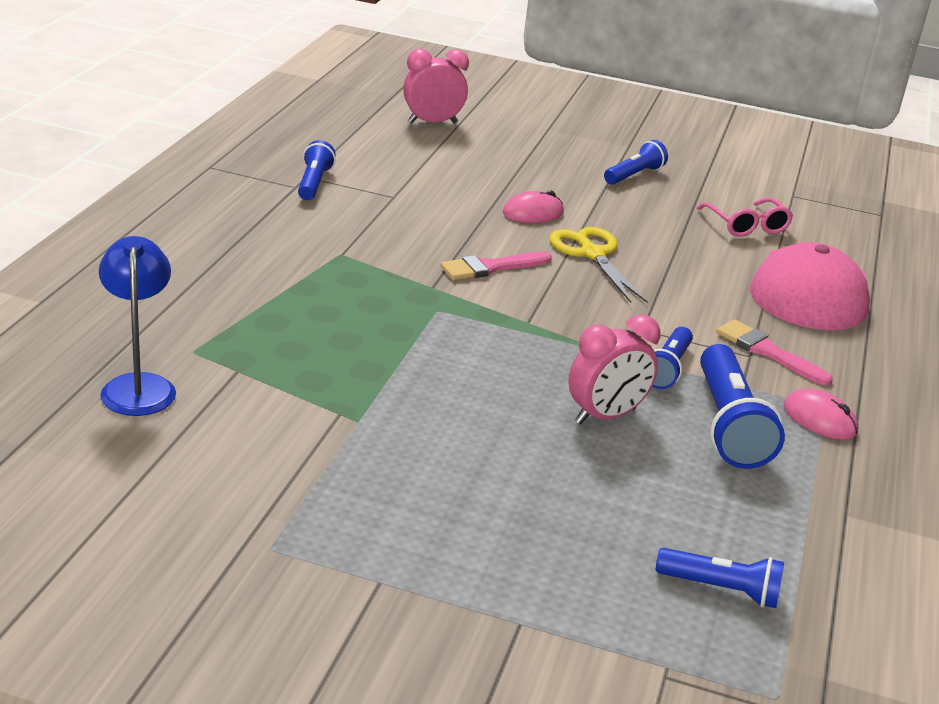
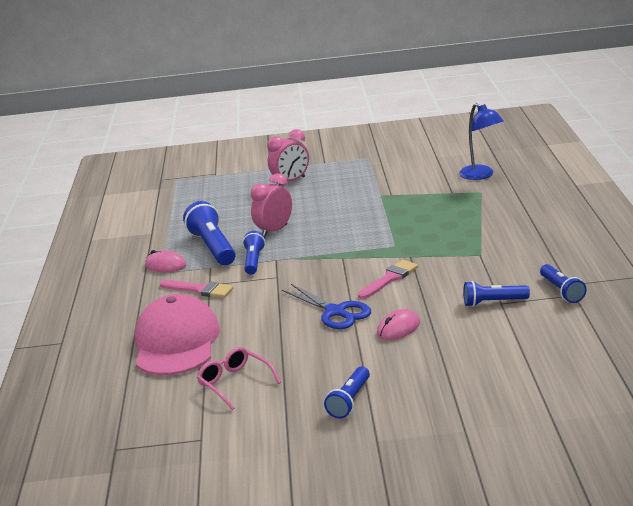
camera: 165 degrees right, 5 degrees down
(432, 123) = (564, 388): pink clock -> pink clock (291, 181)
(592, 254) = (335, 312): yellow scissors -> blue scissors
(721, 589) = (201, 196): blue flashlight -> blue flashlight (493, 302)

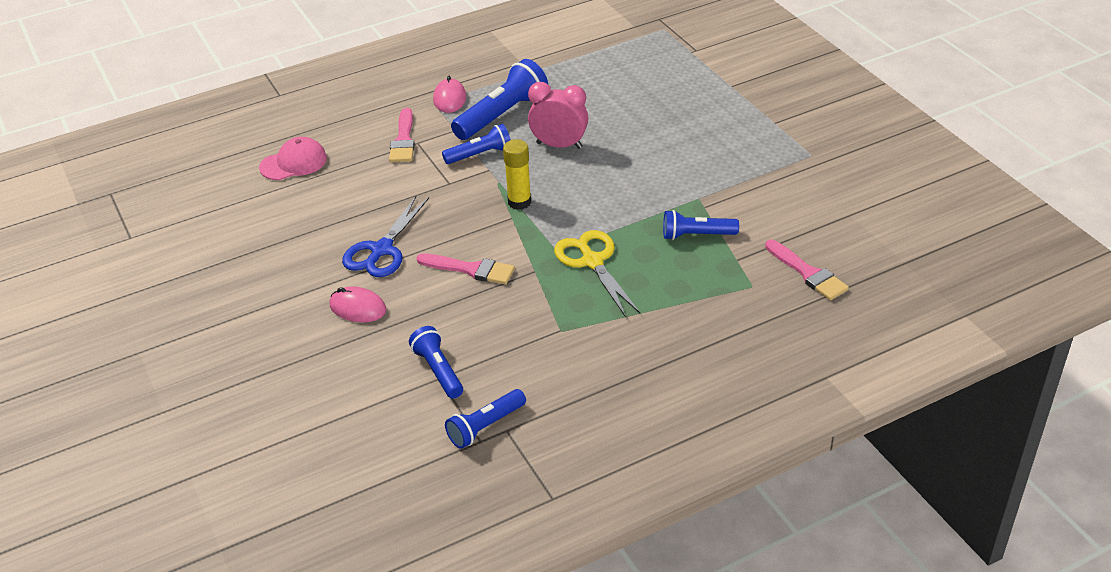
camera: 65 degrees right, 15 degrees up
(176, 342) = (294, 163): pink cap -> pink cap, size x0.55
(235, 383) = (226, 226): pink glasses -> none
(291, 181) = (701, 114): pink clock -> none
(327, 253) = (519, 202): none -> yellow glue stick
(349, 401) = (206, 313): blue flashlight -> blue flashlight (696, 235)
(417, 235) = (592, 261): none -> yellow scissors
(481, 175) = (808, 273): blue lamp -> pink brush

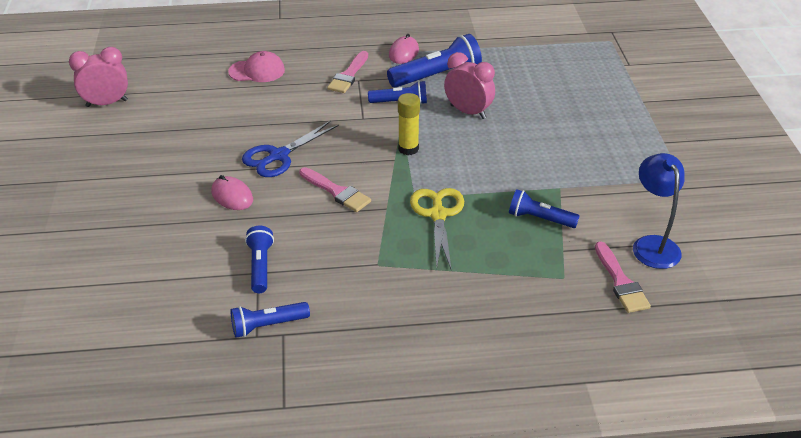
camera: 20 degrees right, 0 degrees up
(136, 248) = (107, 103): none -> pink clock
(818, 228) = (652, 244): none -> blue lamp

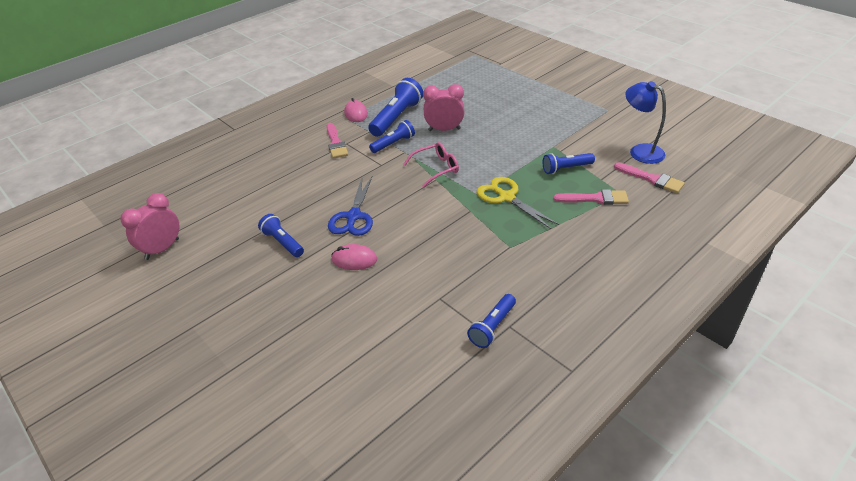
camera: 35 degrees left, 0 degrees up
(257, 71) = (263, 170): pink cap -> none
(260, 266) = (436, 293): blue flashlight -> blue flashlight (282, 242)
(337, 192) = (424, 218): pink brush -> pink brush (595, 199)
(408, 149) = (436, 168): yellow glue stick -> pink glasses

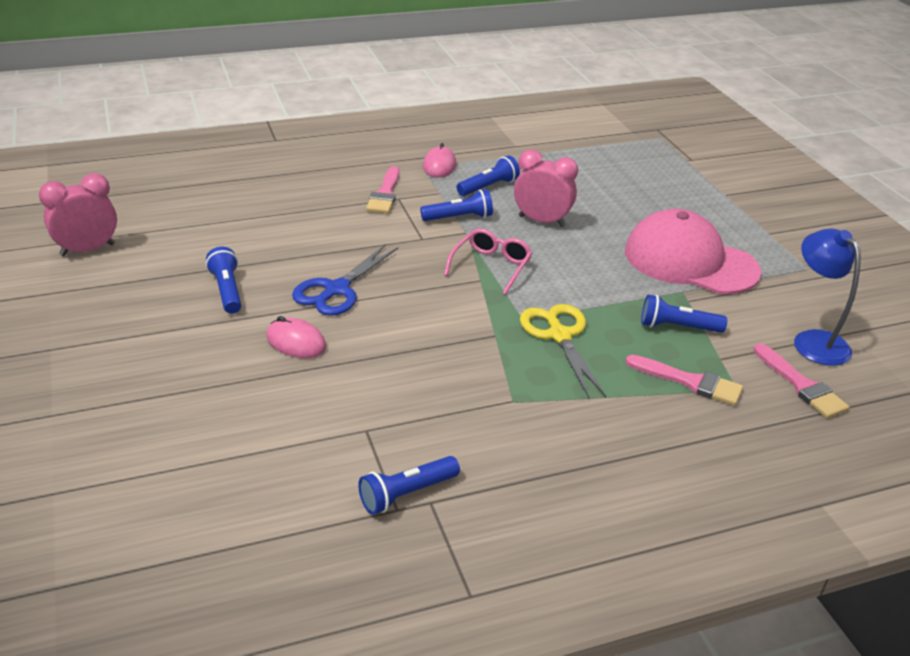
camera: 20 degrees right, 5 degrees down
(396, 118) = (488, 187): blue flashlight -> blue flashlight, size x0.61
(436, 168) = (491, 266): pink glasses -> pink glasses turned 60 degrees counterclockwise
(544, 126) = (690, 261): none -> pink cap

